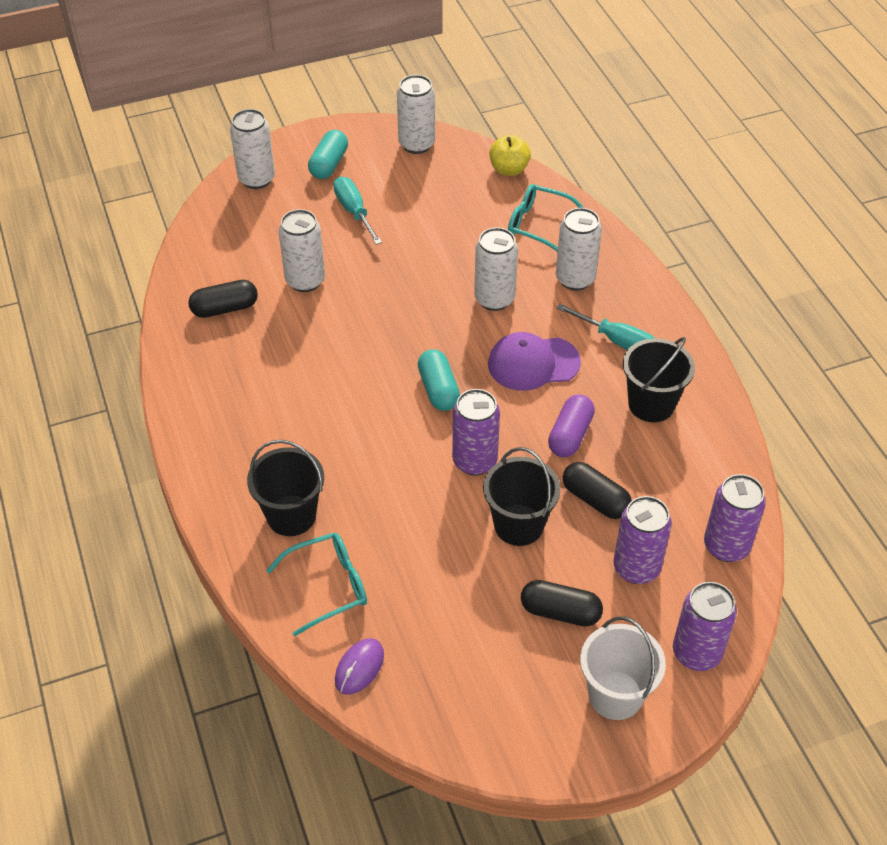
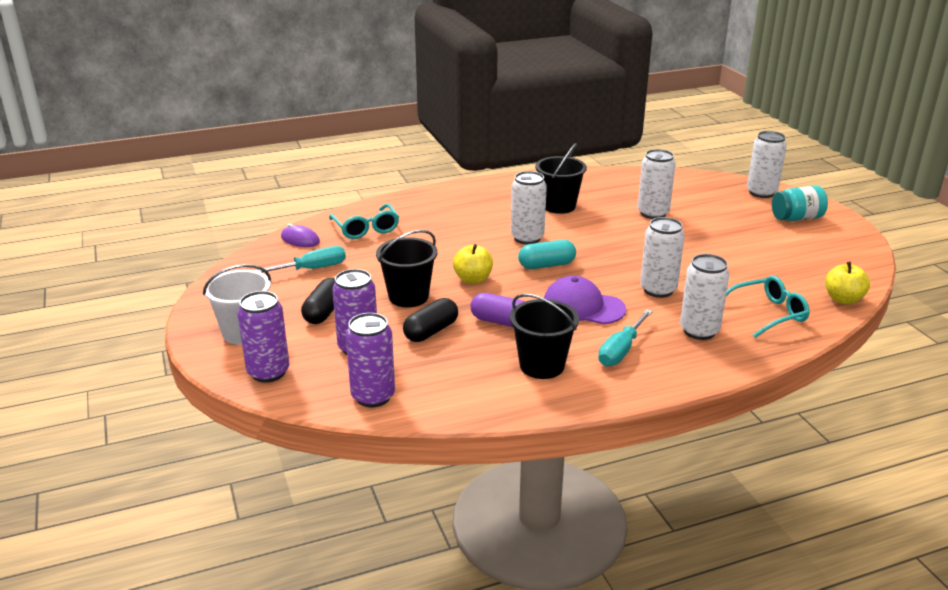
camera: 90 degrees right, 20 degrees down
(225, 308) = (614, 188): black capsule -> none
(291, 515) = (426, 216): black bucket -> black bucket (558, 206)
(329, 164) = (796, 218): turquoise capsule -> turquoise jar
(354, 212) = (742, 229): turquoise screwdriver -> turquoise screwdriver (311, 269)
(416, 144) = (850, 255): white can -> white can (527, 238)
(474, 461) = (473, 279): purple can -> yellow apple
(533, 363) = (583, 306): purple cap -> purple cap turned 60 degrees counterclockwise
(539, 225) = (768, 314): turquoise glasses -> turquoise glasses turned 45 degrees clockwise

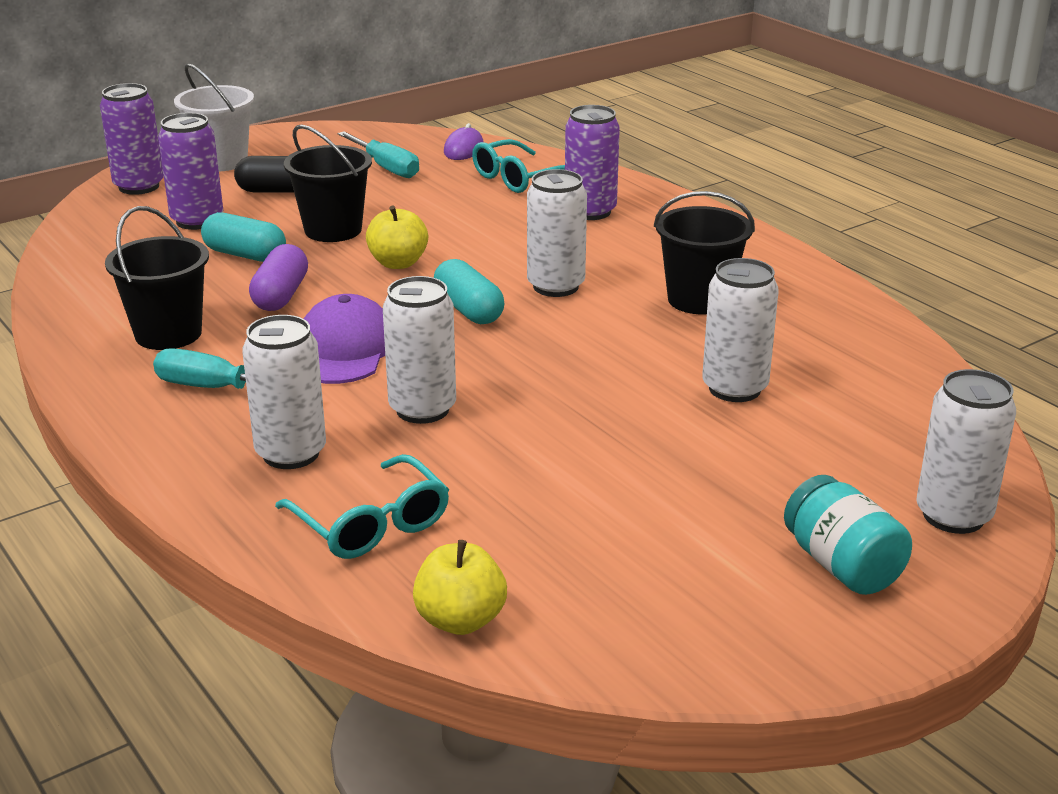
camera: 75 degrees right, 0 degrees up
(373, 396) = (91, 244): purple can -> purple can (590, 211)
(431, 331) = (245, 255): black capsule -> turquoise capsule

